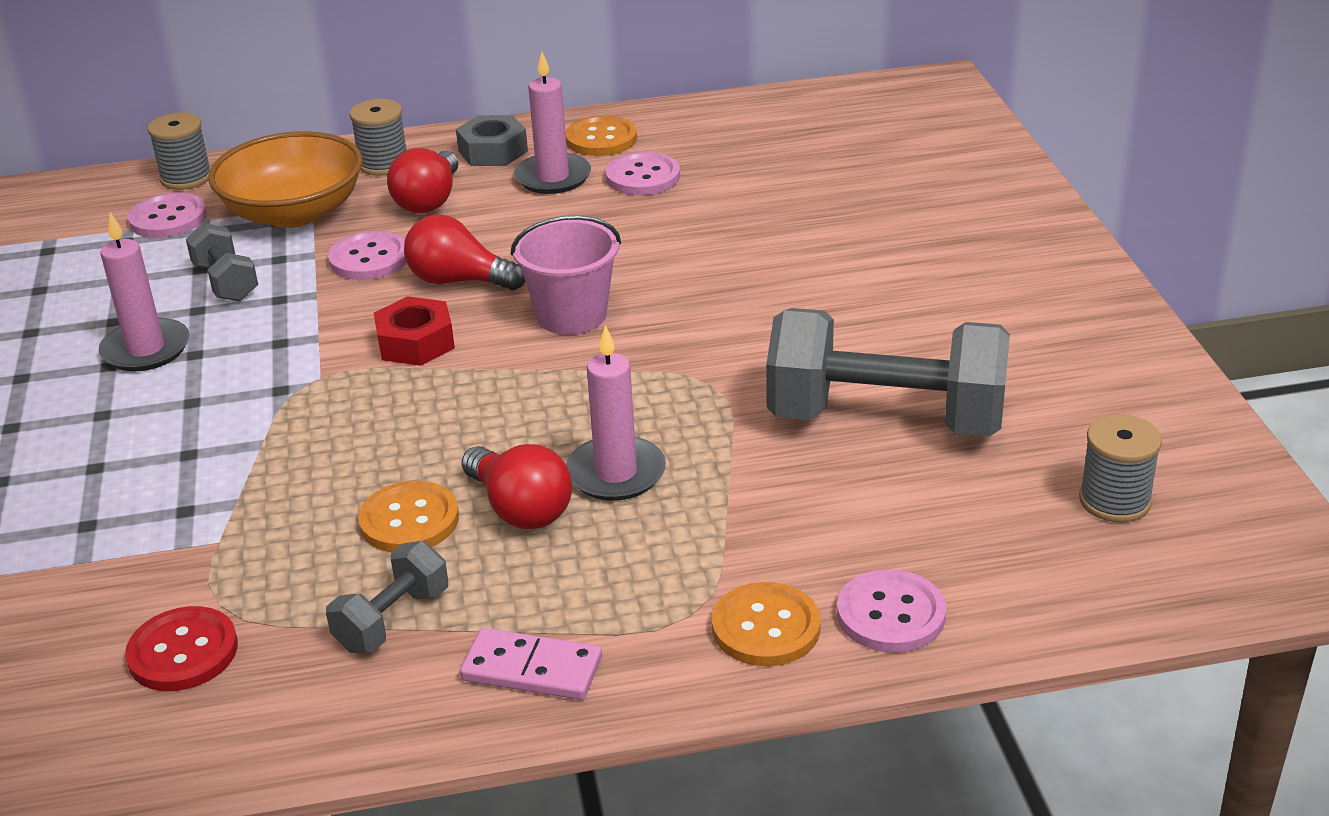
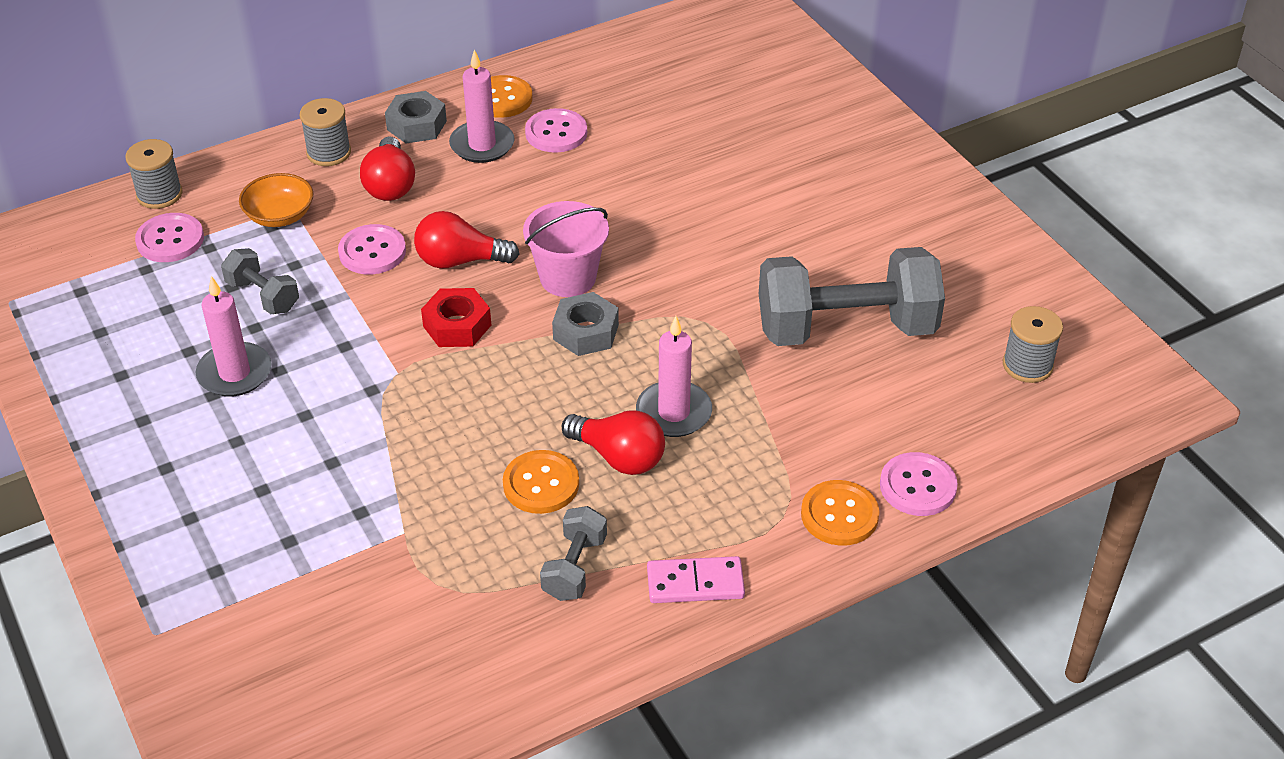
camera: 20 degrees left, 10 degrees up
(183, 652) = (433, 628): red button -> none
(294, 212) = (279, 216): orange bowl -> orange bowl, size x0.57
(559, 372) = (586, 332): none -> grey nut

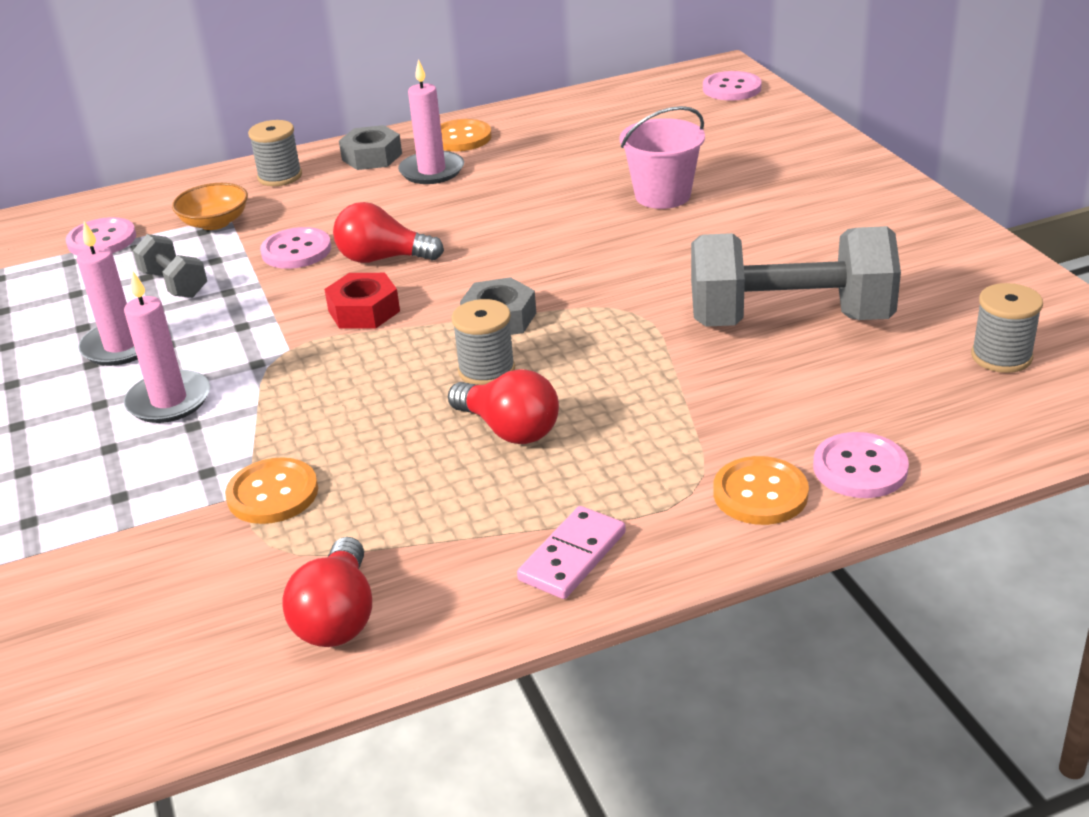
camera: 10 degrees right, 10 degrees down
(159, 194) = (106, 206): grey spool -> grey spool (486, 370)
(390, 185) = (331, 200): red light bulb -> red light bulb (338, 617)
(541, 484) = (415, 452): orange button -> orange button (273, 494)
(556, 133) = (508, 162): pink button -> pink button (731, 88)
(568, 278) = (491, 273): pink bucket -> pink bucket (662, 195)
(574, 568) = (432, 535): grey dumbbell -> none
(674, 412) = (581, 390): pink candle -> pink candle (169, 401)
(695, 583) = (572, 556): pink domino -> pink domino turned 60 degrees counterclockwise

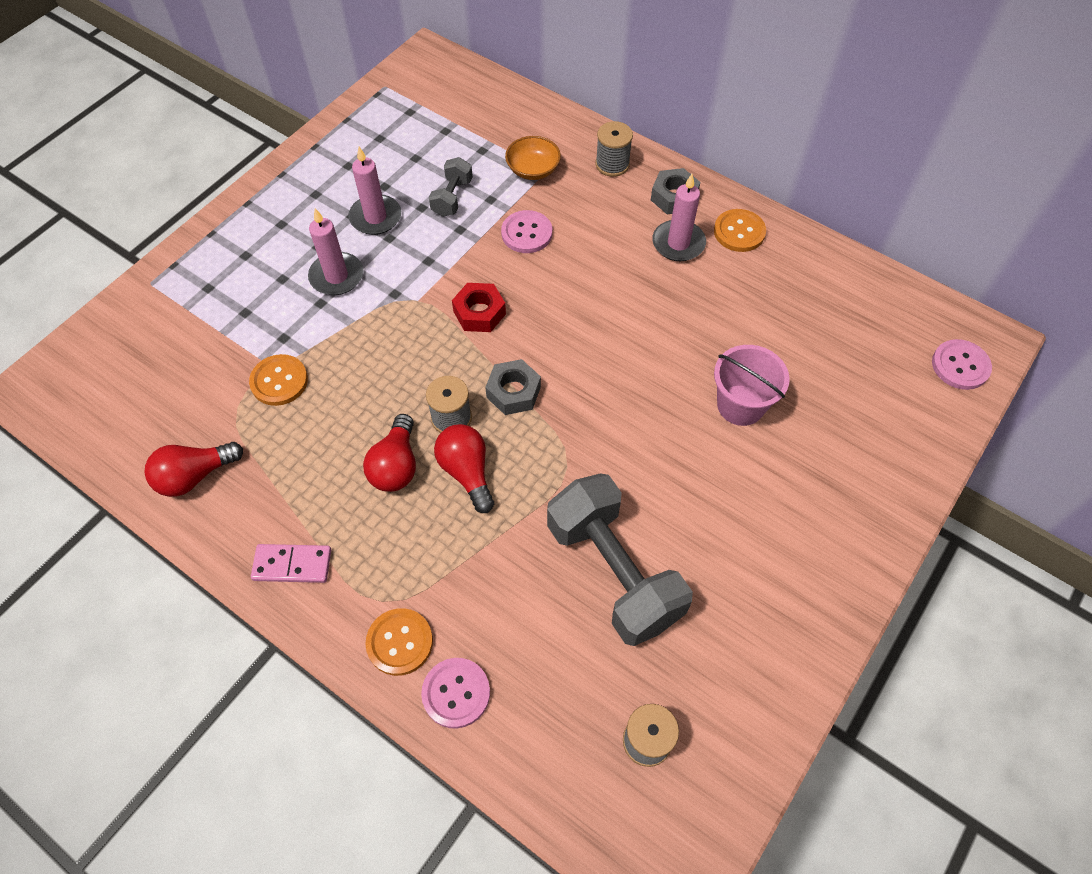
camera: 55 degrees right, 25 degrees up
(102, 240) = (478, 129): pink button -> none
(383, 259) = (546, 285): red light bulb -> red light bulb (467, 472)

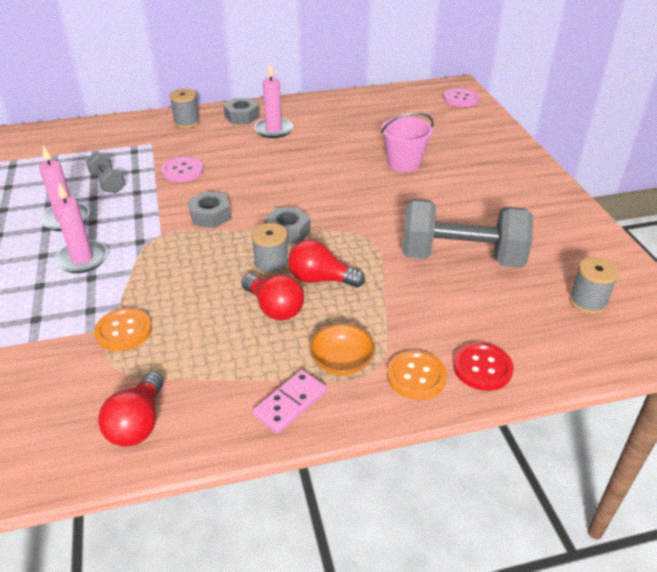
camera: 50 degrees left, 20 degrees down
(456, 693) = (482, 368): pink button -> red button
(479, 313) = (210, 215): red nut -> grey nut
(533, 169) = (142, 147): orange bowl -> orange bowl (341, 362)
(739, 232) = (296, 111): orange button -> none

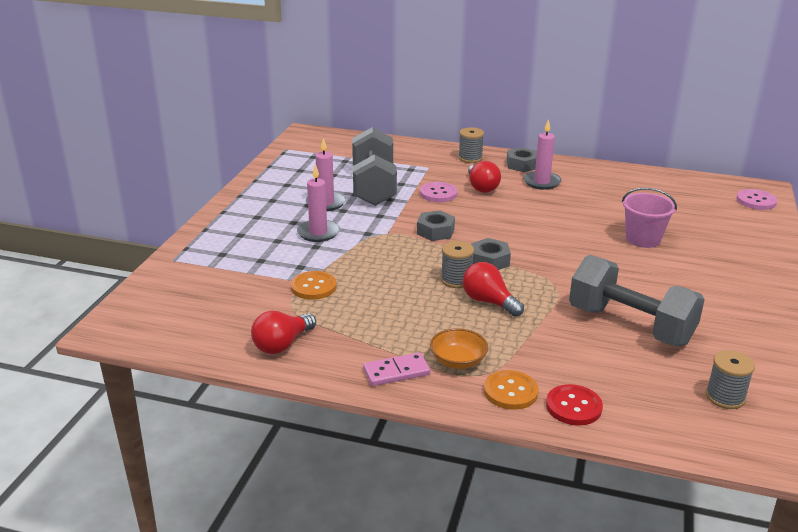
camera: 30 degrees right, 10 degrees down
(108, 183) = (373, 187): grey dumbbell -> grey dumbbell, size x2.13
(274, 308) = (435, 309): red light bulb -> red light bulb (481, 187)

